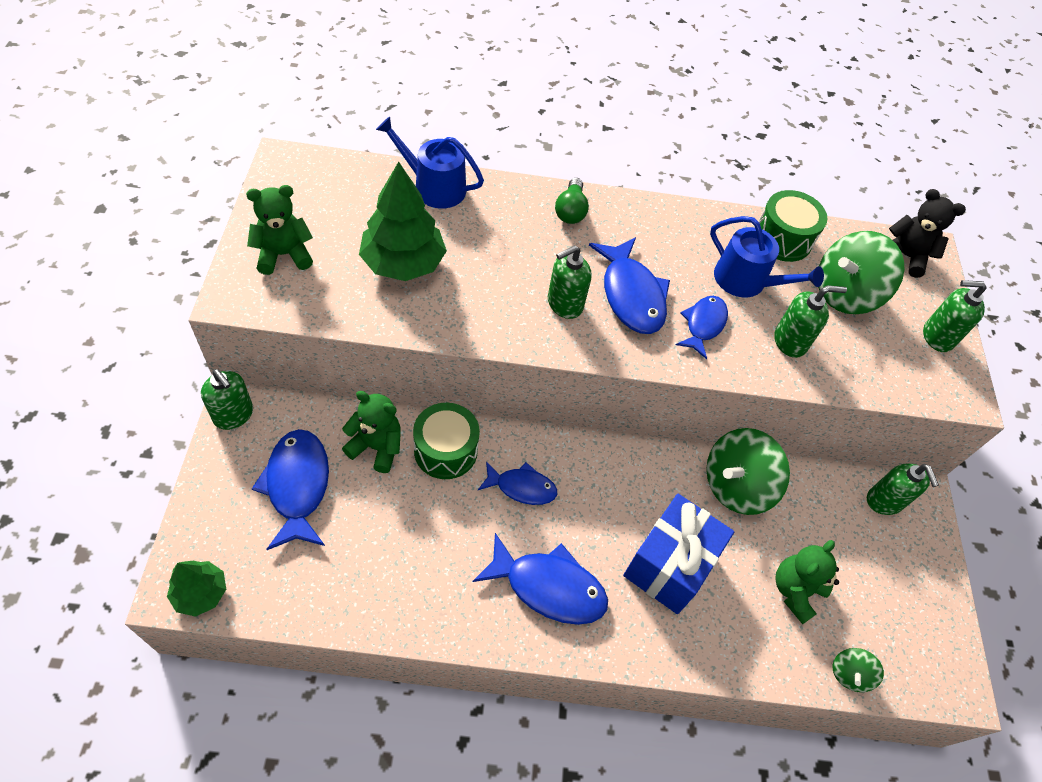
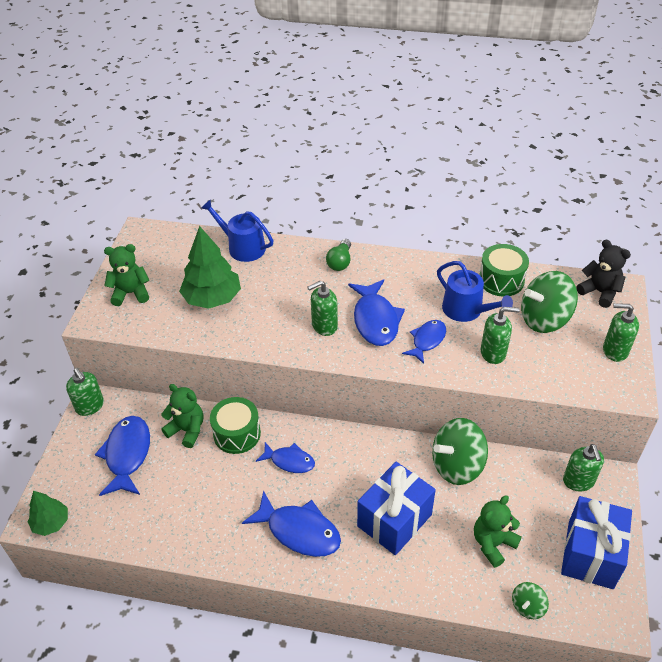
camera: 15 degrees right, 10 degrees down
(912, 598) = (590, 554): none -> blue gift

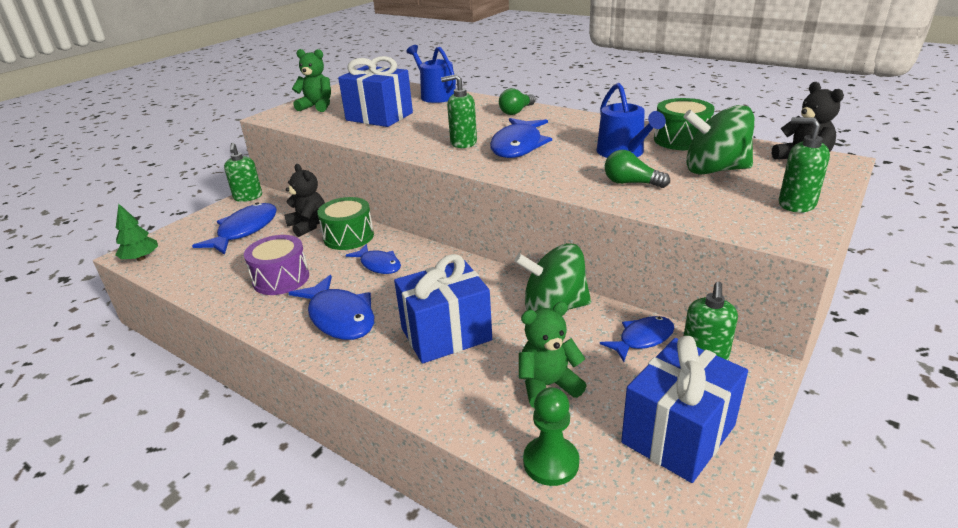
camera: 25 degrees right, 15 degrees down
(187, 430) = (308, 226): green teddy bear -> black teddy bear
(212, 298) = (379, 117): green tree -> blue gift
(214, 505) = (281, 279): none -> purple drum
(427, 340) = (561, 165): blue fish -> blue fish (642, 339)
(493, 353) = (631, 183): green soap dispenser -> green light bulb
(527, 606) = (551, 462): green spinning top -> green pawn

